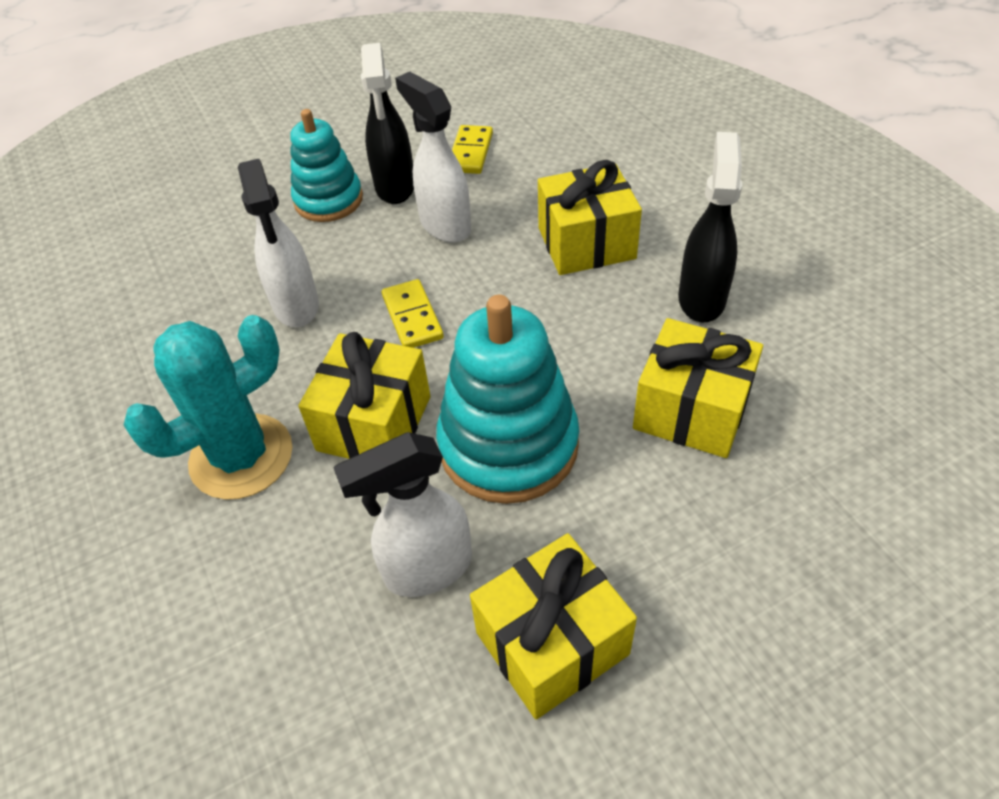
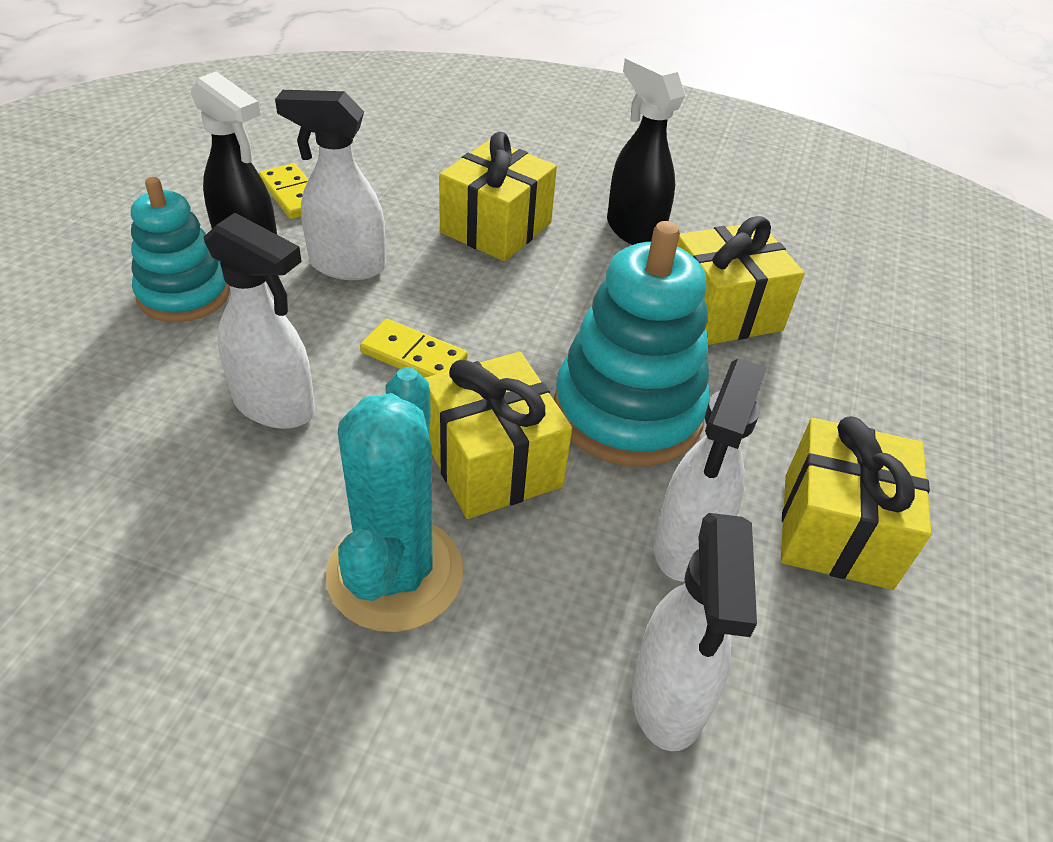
camera: 50 degrees left, 5 degrees down
(291, 654) = (668, 699): none -> white spray bottle

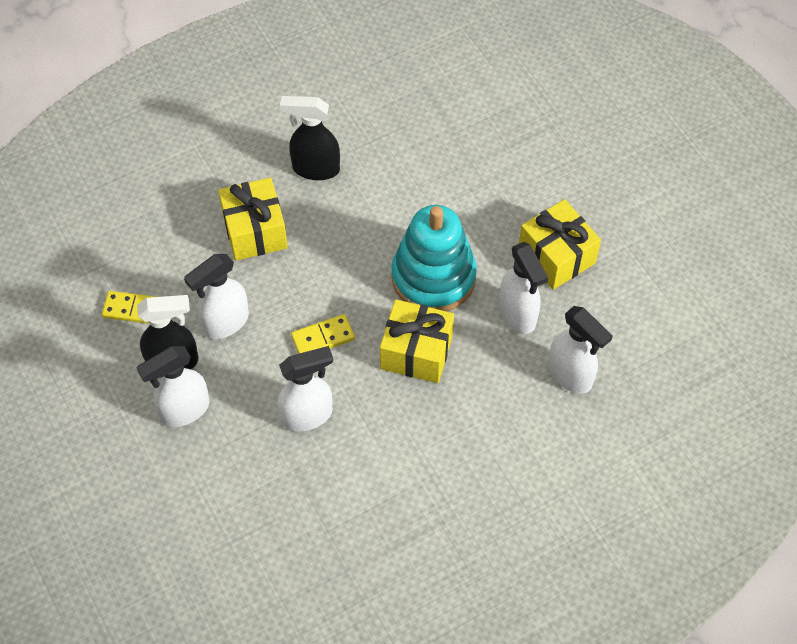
camera: 45 degrees left, 15 degrees up
(184, 294) = (184, 410): turquoise stacking toy -> white spray bottle
(395, 573) = (443, 426): turquoise cactus -> none
(722, 311) = (408, 183): yellow gift -> none

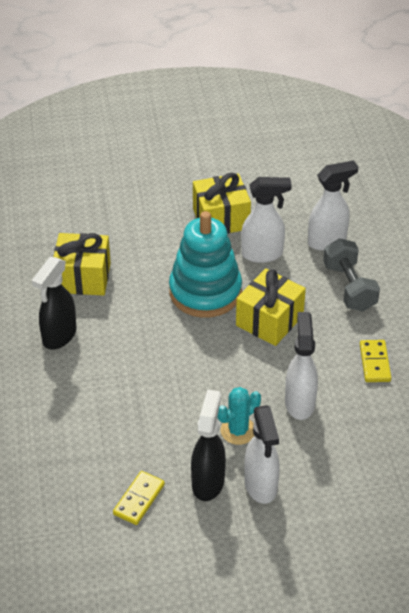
camera: 70 degrees left, 15 degrees down
(225, 323) = (185, 436): white spray bottle -> none
(248, 368) = (238, 431): none -> turquoise cactus
(255, 231) = (101, 392): yellow gift -> yellow gift (83, 277)
(323, 337) = (230, 374): yellow domino -> yellow domino (374, 363)
(503, 419) = (349, 287): none -> grey dumbbell

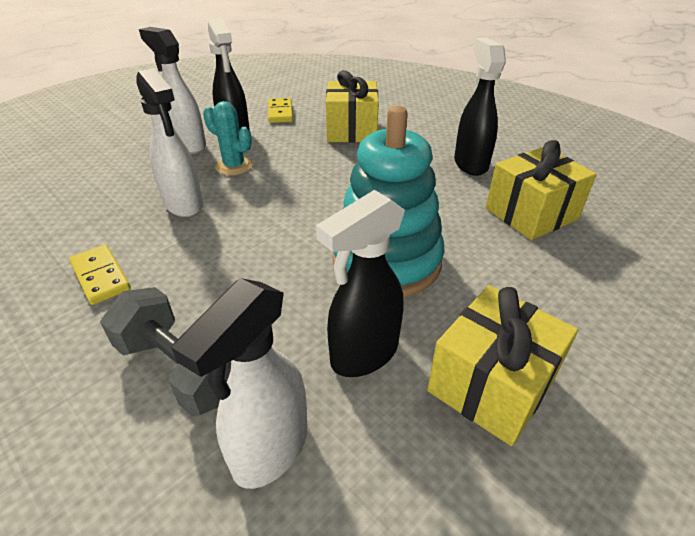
camera: 145 degrees right, 5 degrees down
(238, 431) = (234, 166): turquoise cactus -> turquoise cactus turned 75 degrees counterclockwise
(263, 254) = (363, 354): white spray bottle -> black spray bottle
(269, 320) = (275, 265): yellow gift -> yellow gift (351, 130)

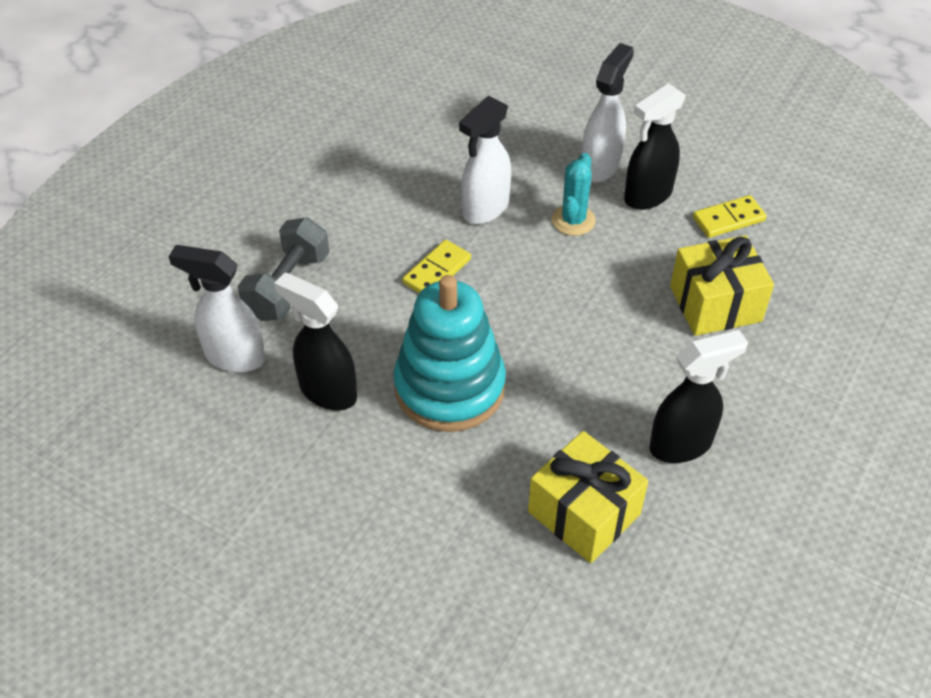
camera: 75 degrees right, 10 degrees up
(101, 276) = (368, 199): yellow domino -> yellow domino (437, 271)
(491, 384) = (316, 480): yellow gift -> none

